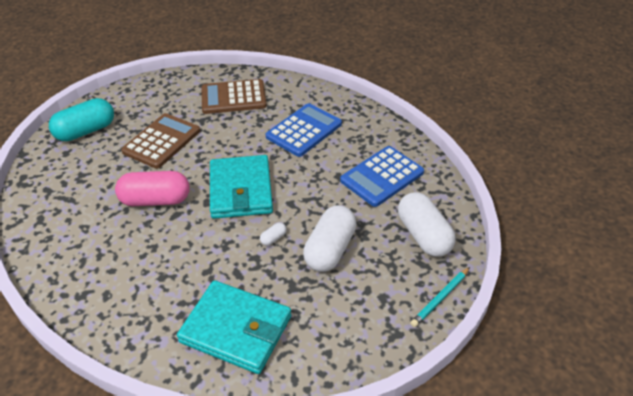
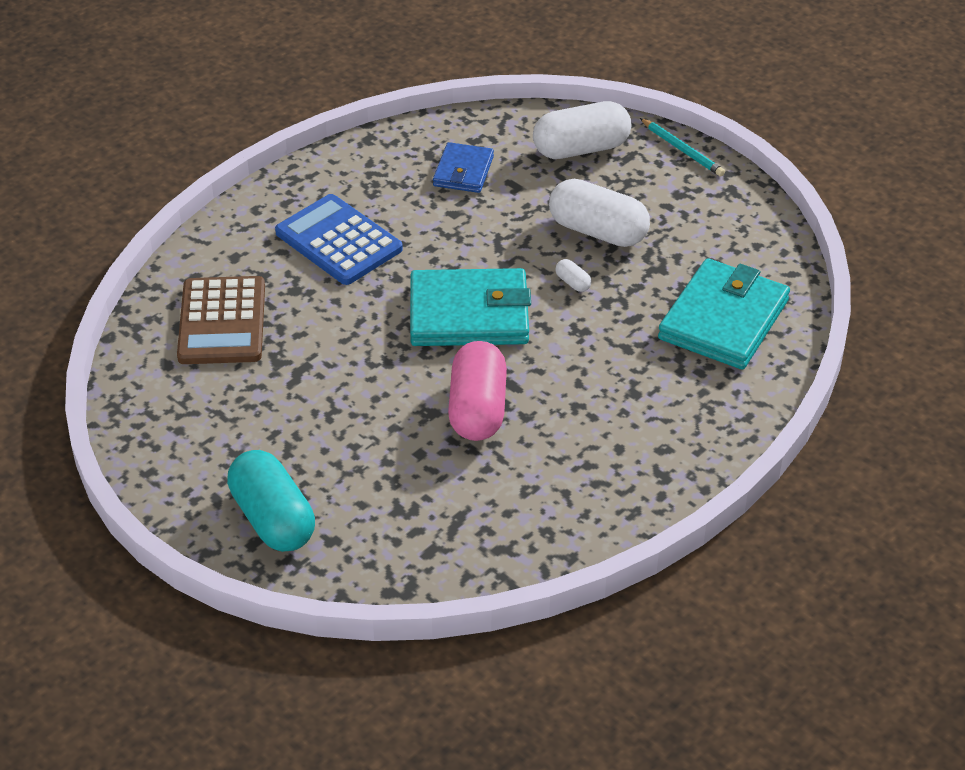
camera: 85 degrees left, 0 degrees up
(162, 141) = (328, 411): brown calculator -> none
(382, 176) = (463, 171): blue calculator -> blue wallet

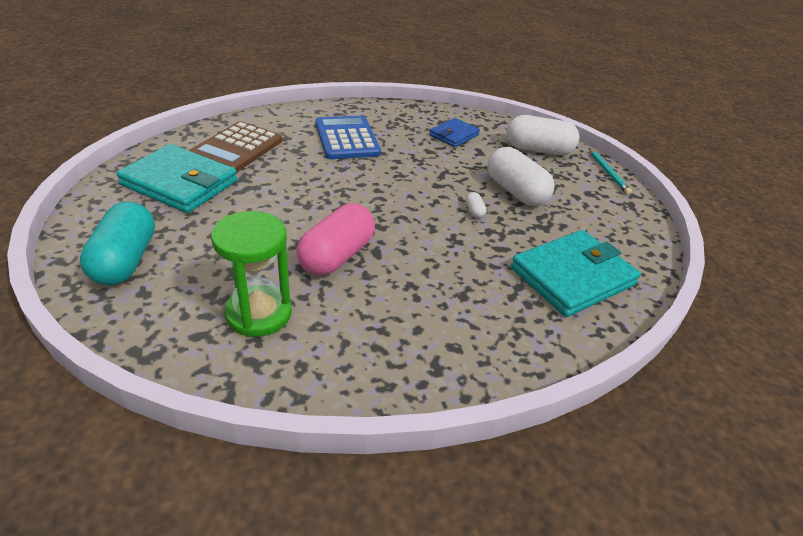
camera: 25 degrees right, 5 degrees down
(462, 505) = (259, 313): none -> green hourglass
(469, 314) = (387, 201): turquoise wallet -> turquoise wallet (180, 183)

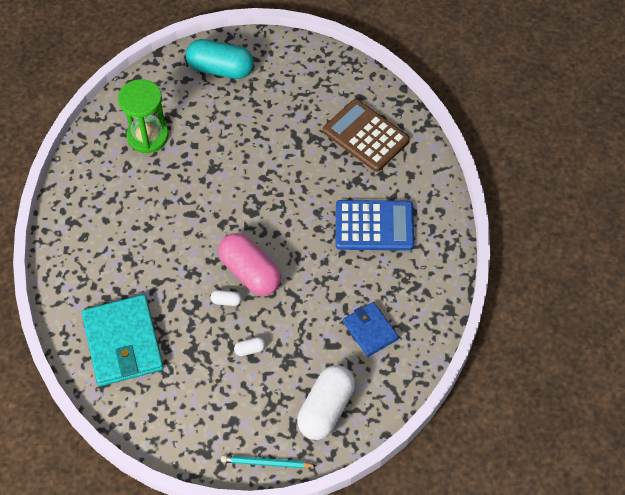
camera: 110 degrees right, 20 degrees up
(180, 183) = (312, 96): turquoise wallet -> none
(337, 256) = (193, 187): pink capsule -> pink capsule (250, 272)
(515, 192) = (250, 349): white capsule -> white capsule, size x0.40

